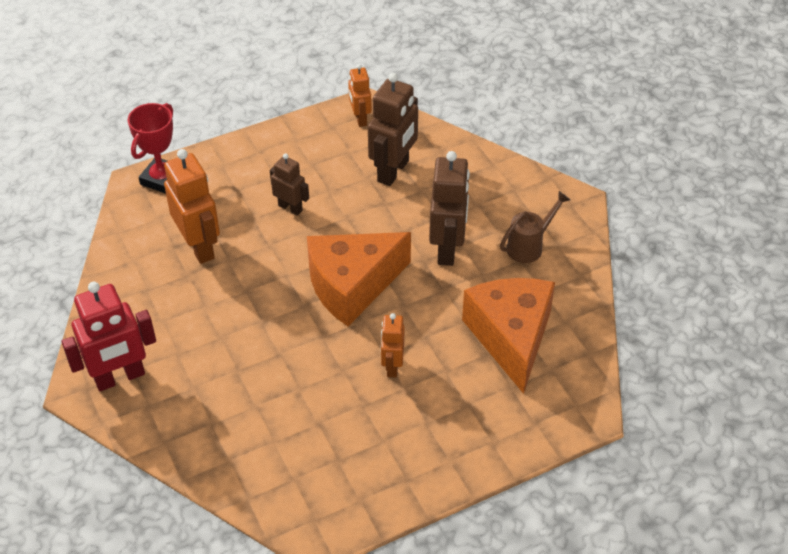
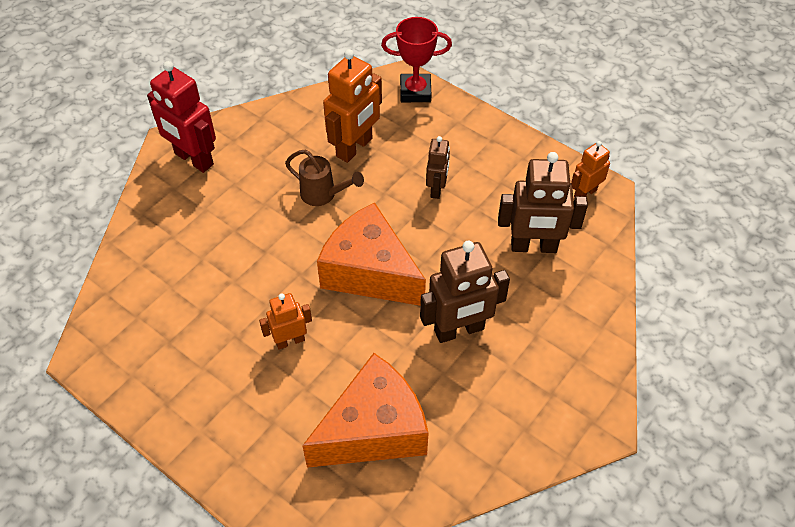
camera: 65 degrees right, 5 degrees up
(529, 246) = (507, 402): brown watering can -> brown watering can (323, 195)

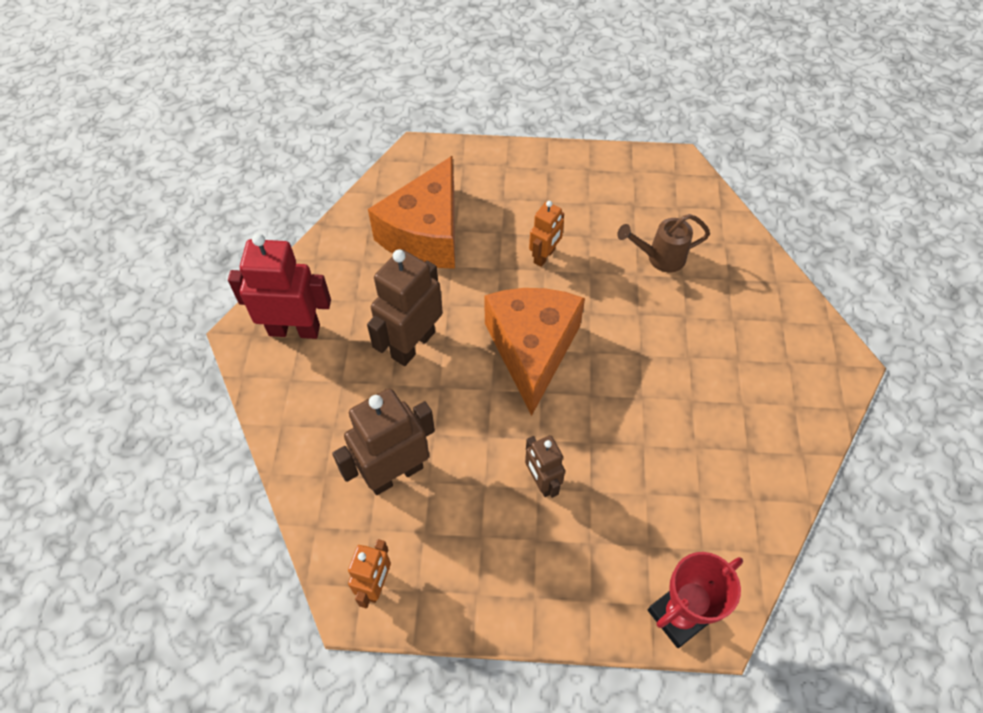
camera: 145 degrees right, 5 degrees up
(193, 159) = (803, 360): red robot -> red robot (294, 329)
(323, 195) = (645, 401): brown watering can -> brown watering can (659, 258)
(354, 148) = (669, 479): orange robot -> none
(370, 272) = (532, 350): orange cheese -> orange cheese turned 90 degrees counterclockwise

